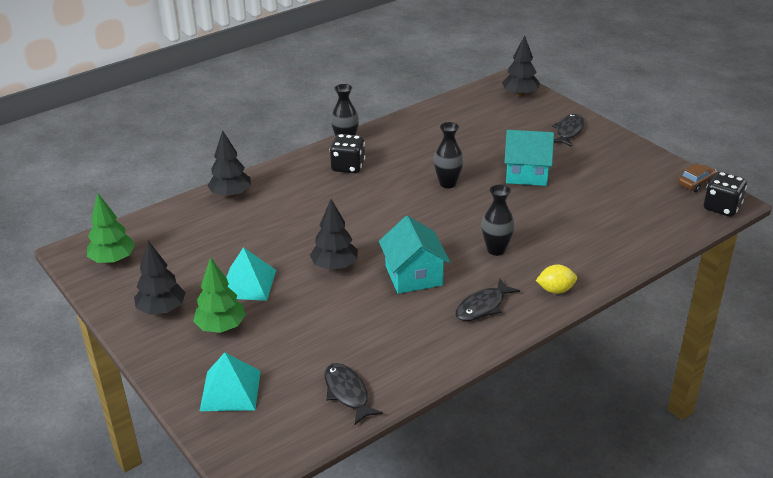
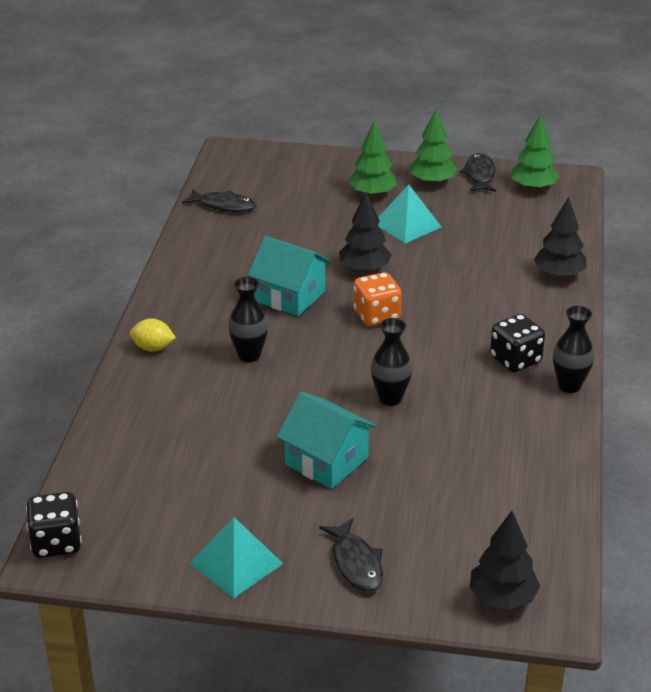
camera: 135 degrees right, 0 degrees up
(162, 310) = (432, 182): black tree -> green tree
(230, 390) = (302, 171): turquoise pyramid -> turquoise pyramid (236, 563)
(380, 231) = (377, 316): none -> orange dice
(483, 306) = (200, 303): black fish -> black fish (480, 175)
(526, 173) = (326, 461): turquoise house -> turquoise house turned 75 degrees clockwise
(555, 290) = (153, 348): yellow lemon -> yellow lemon turned 60 degrees clockwise
(696, 183) = (114, 566): brown car -> none

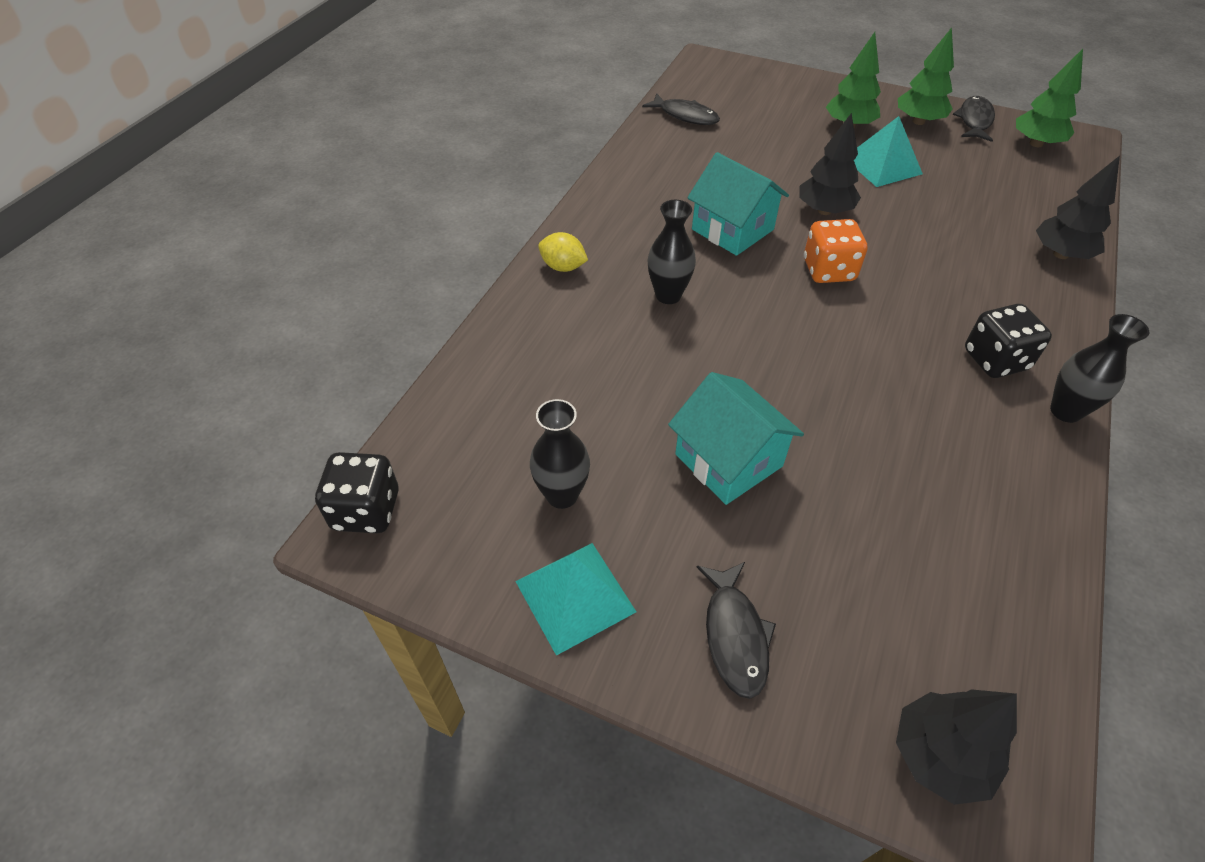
camera: 15 degrees right, 15 degrees up
(390, 398) = (826, 385): black vase -> black vase (562, 495)

